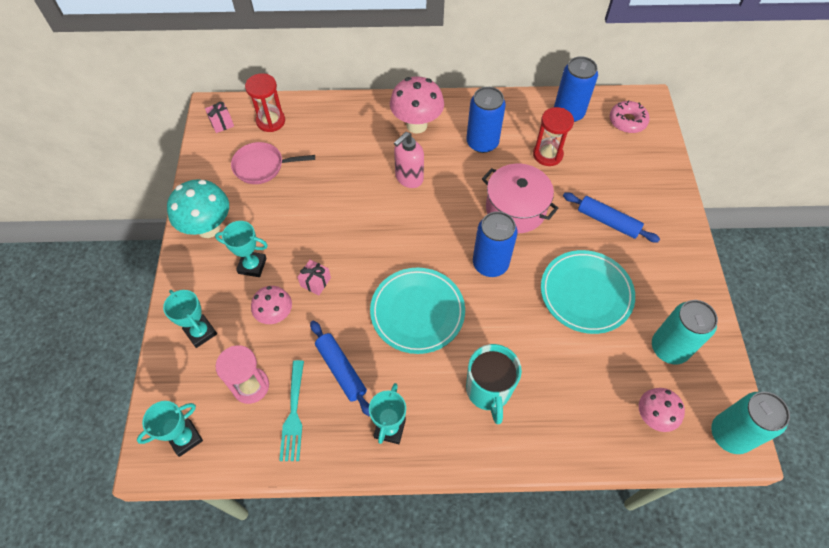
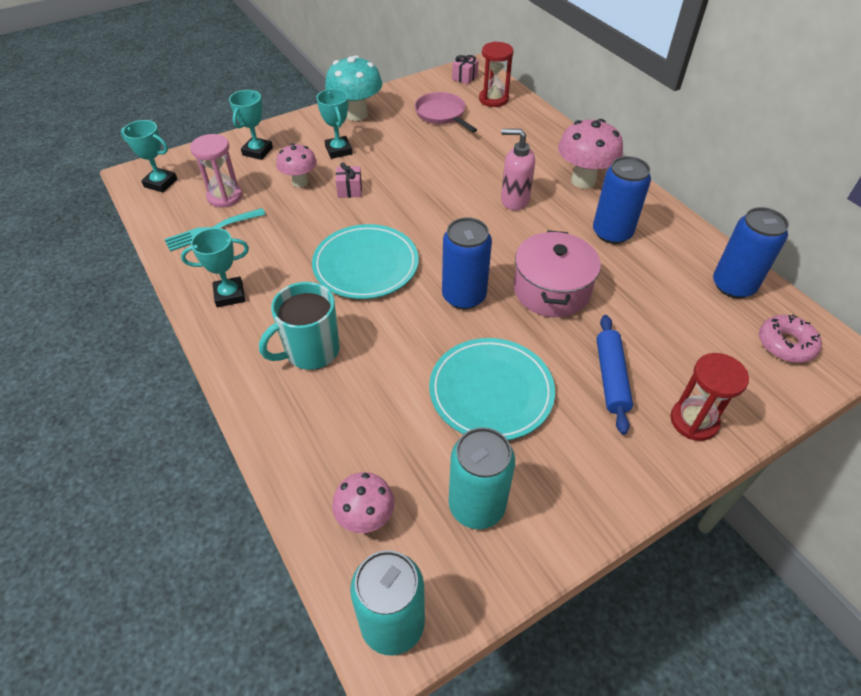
camera: 60 degrees right, 10 degrees down
(341, 370) = (271, 241): blue rolling pin -> none
(547, 154) = (652, 289): red hourglass -> red hourglass (694, 421)

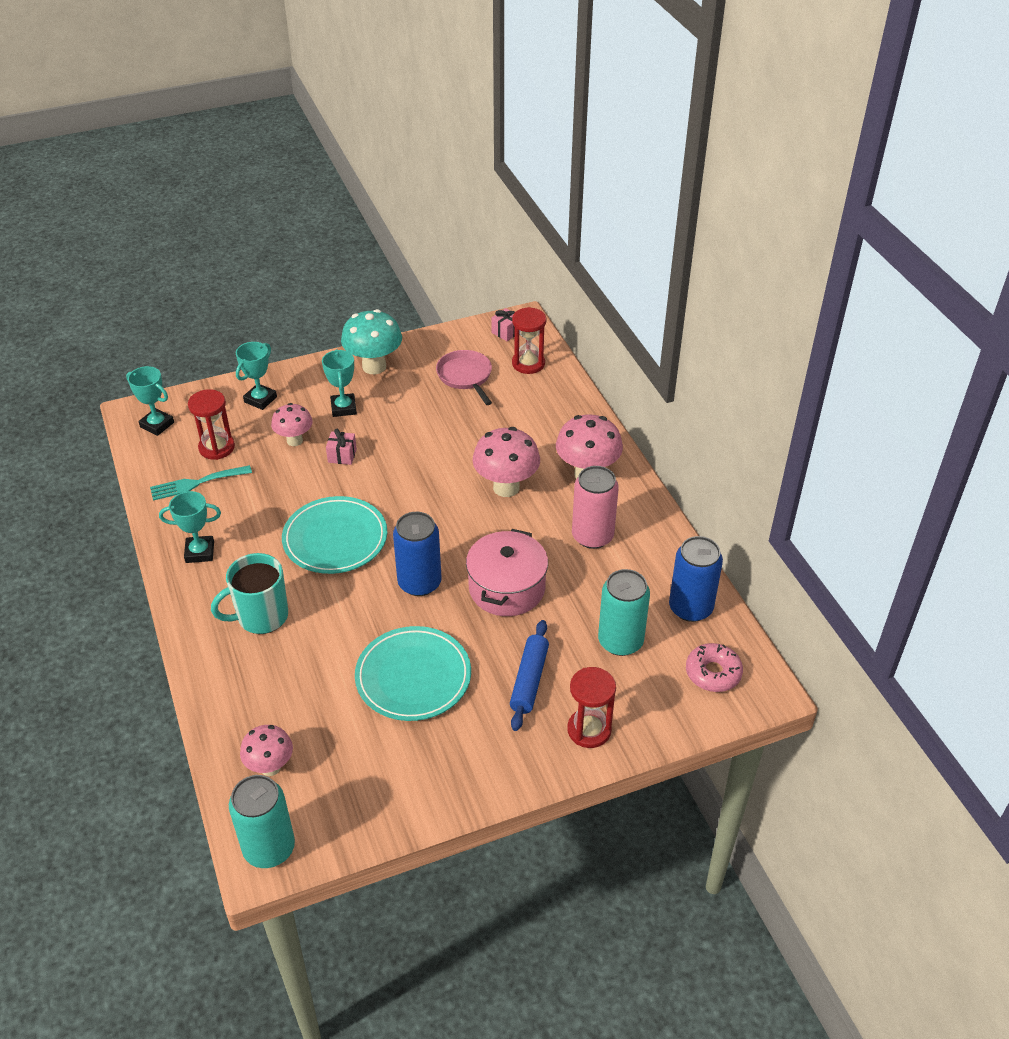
camera: 10 degrees right, 5 degrees down
(225, 196) = (216, 447): pink hourglass -> red hourglass
(477, 506) = (366, 771): turquoise can -> turquoise can (620, 641)
(514, 200) = (506, 487): pink soap dispenser -> pink mushroom
(612, 233) = (592, 536): blue can -> pink can

